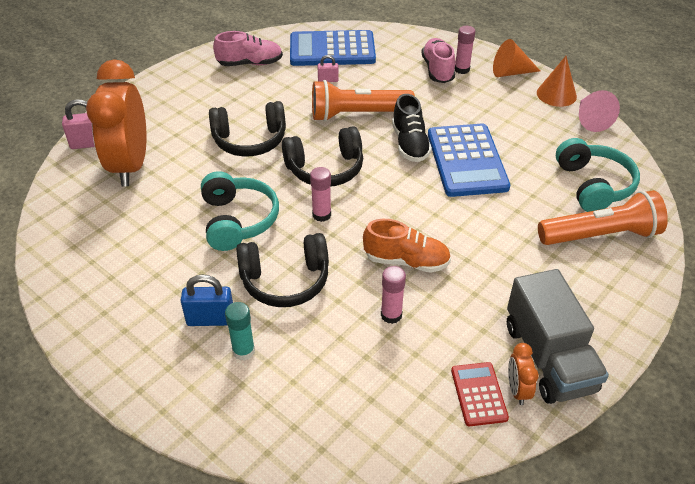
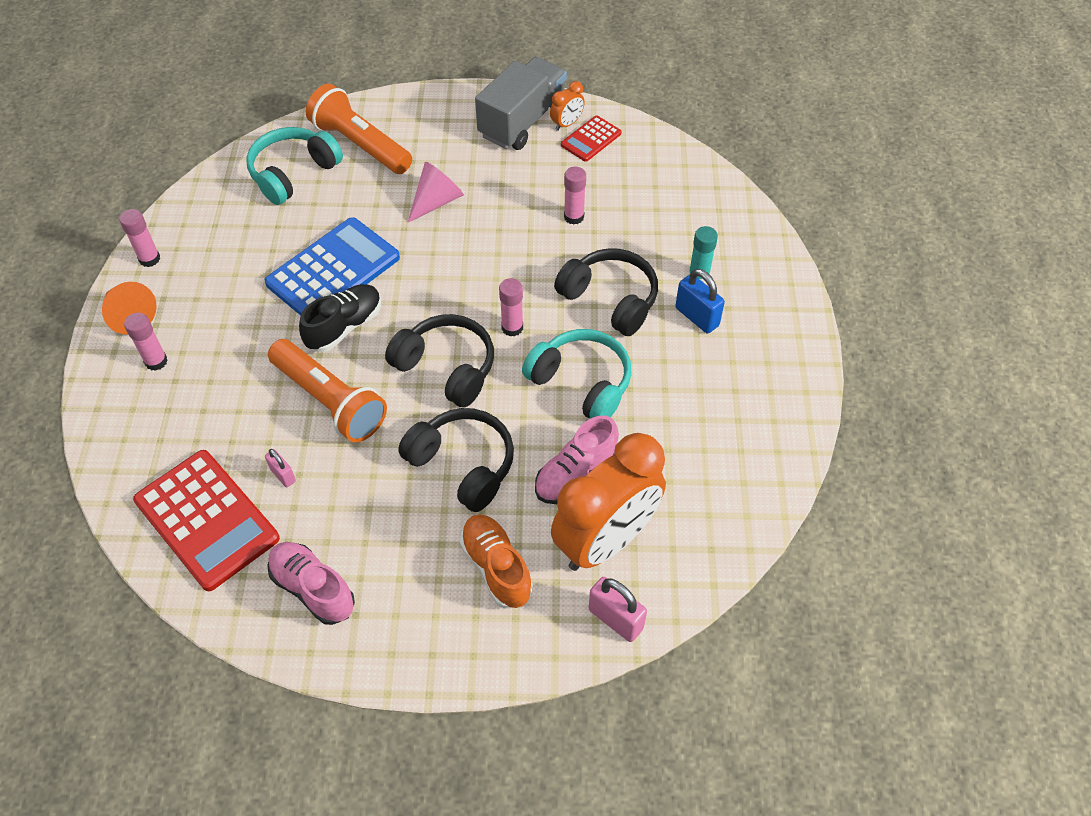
camera: 130 degrees left, 10 degrees up
(238, 220) = (581, 383): turquoise headphones -> turquoise headphones turned 90 degrees clockwise
(332, 49) = (207, 519): blue calculator -> red calculator
(406, 261) = (509, 239): orange shoe -> orange shoe (496, 568)
(437, 70) = (174, 383): pink shoe -> pink shoe (576, 474)
(556, 94) = (149, 259): orange cone -> pink glue stick
(591, 120) = (180, 215): pink cone -> pink cone (436, 201)

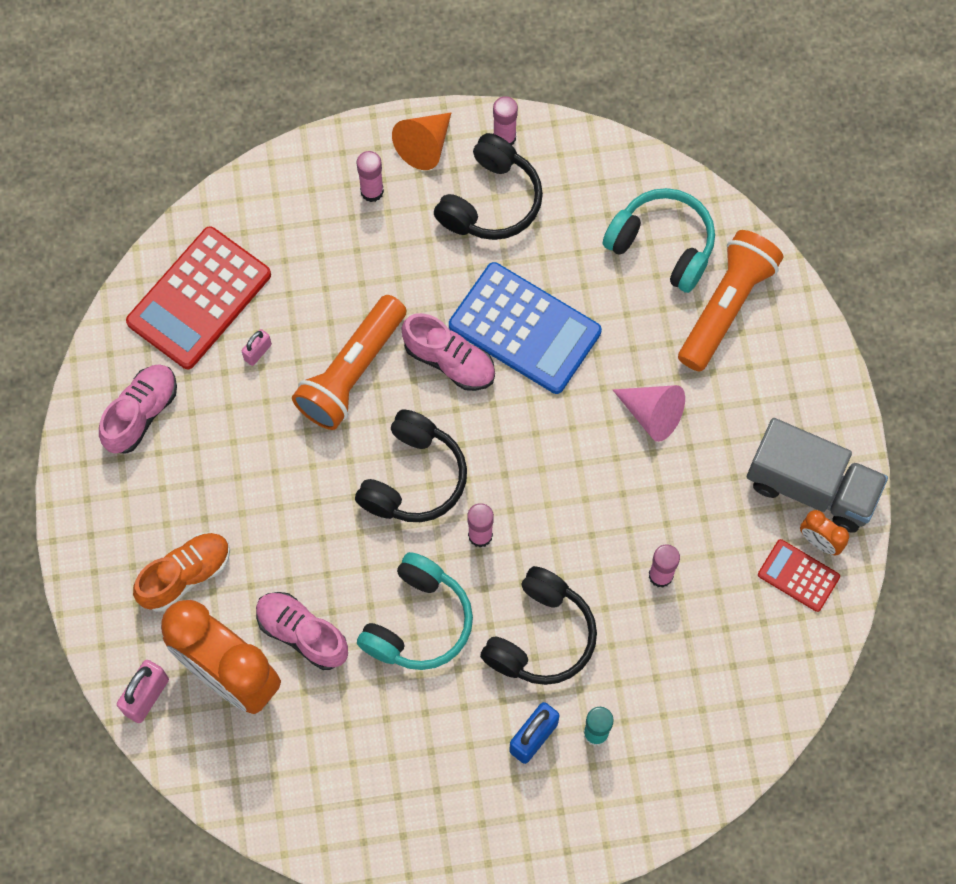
camera: 80 degrees right, 15 degrees up
(344, 327) = (449, 361): black shoe -> pink shoe
(463, 465) = (296, 520): black headphones -> black headphones (491, 201)

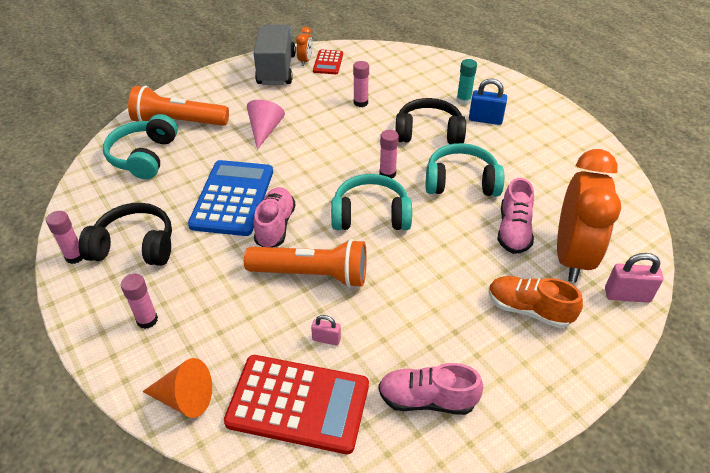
camera: 115 degrees left, 25 degrees down
(414, 478) = (370, 215): black headphones -> turquoise headphones
(425, 145) = (93, 301): orange cone -> orange cone (184, 398)

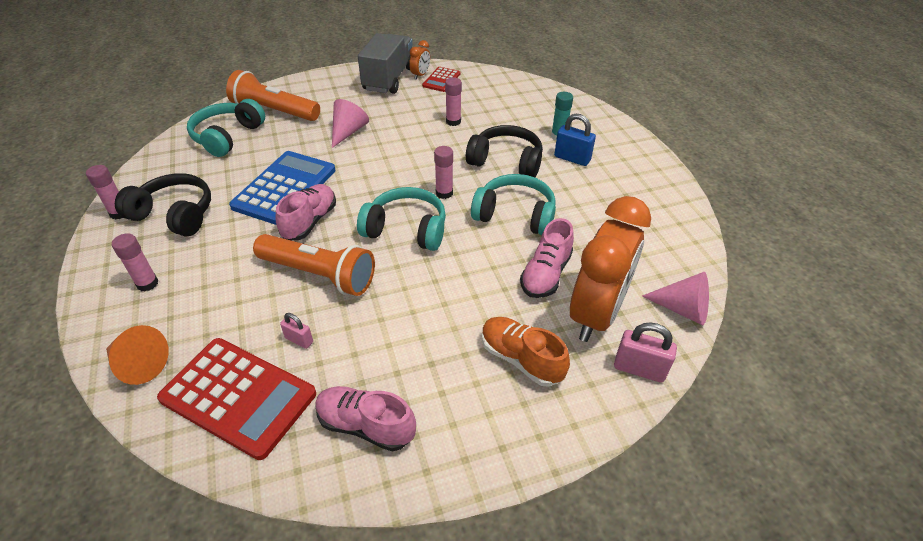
camera: 15 degrees right, 0 degrees up
(637, 237) = (682, 309): none -> pink cone

